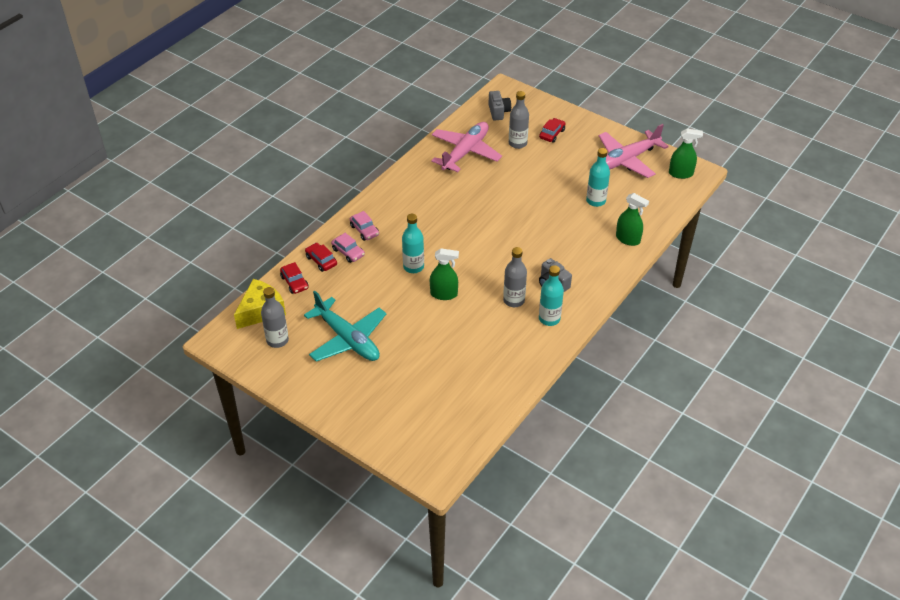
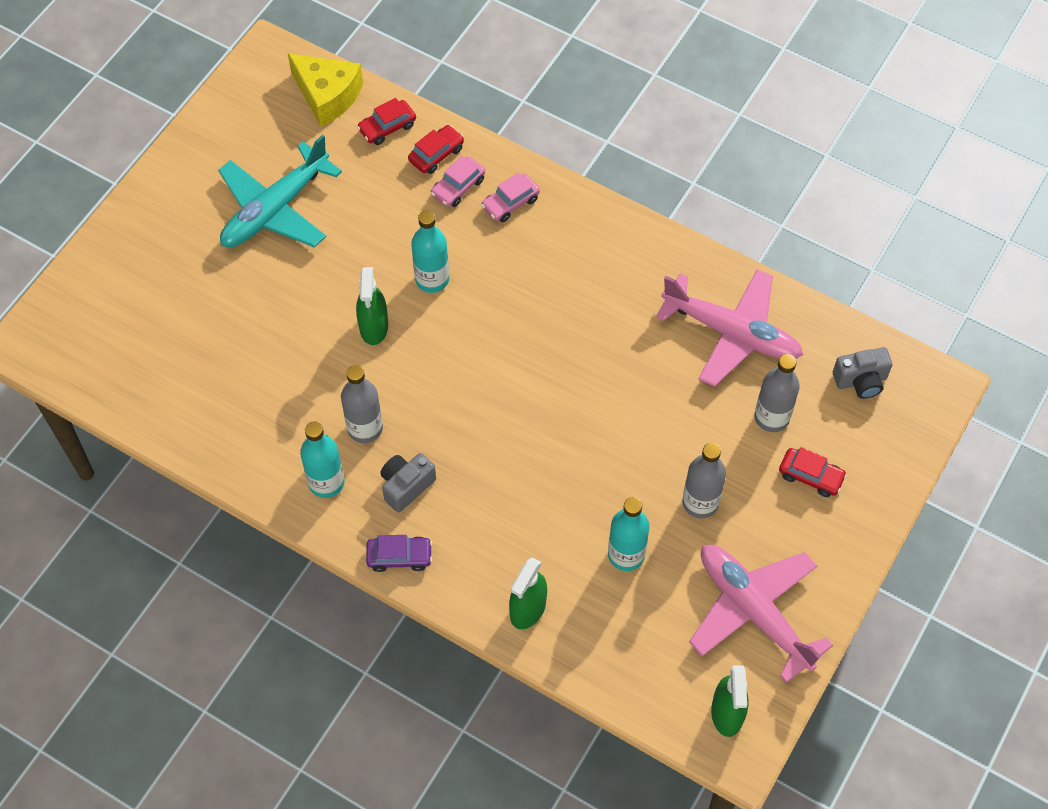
camera: 85 degrees right, 15 degrees up
(277, 340) = (270, 124): grey bottle -> grey bottle (700, 503)
(597, 288) = (399, 556): none -> purple car

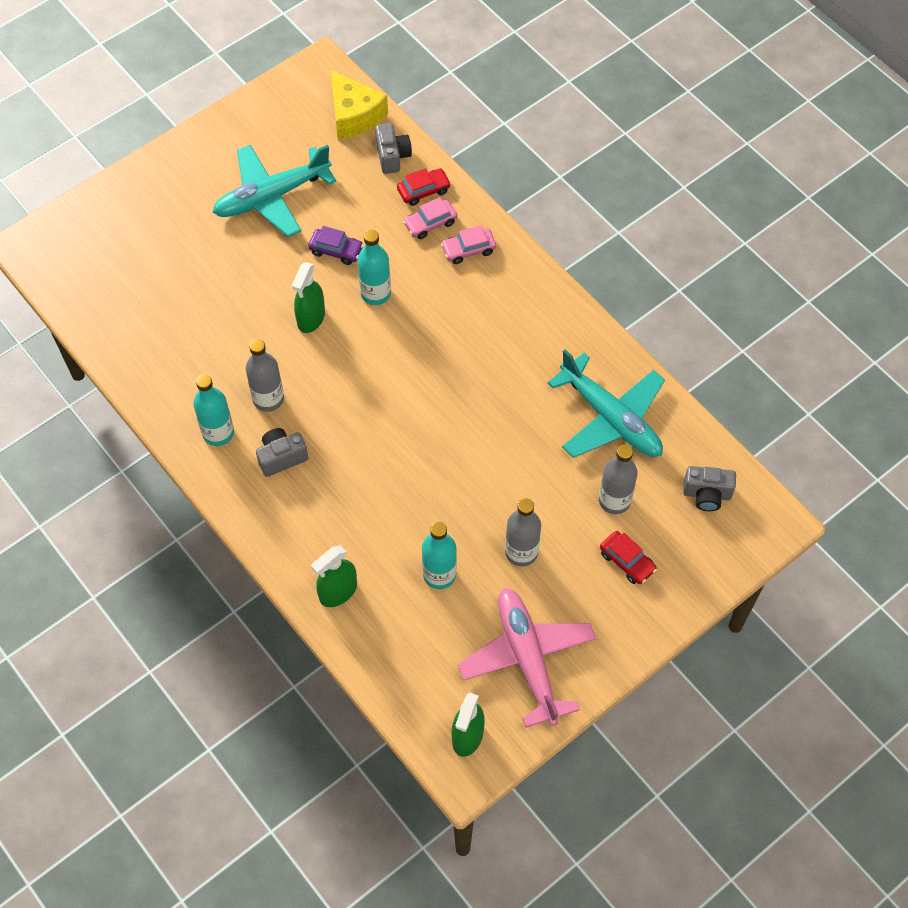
camera: 20 degrees right, 0 degrees up
(387, 127) = (392, 156): red car -> grey camera
(399, 556) = (251, 513): purple car -> purple car (336, 250)
(732, 333) = (611, 418): pink plane -> turquoise plane

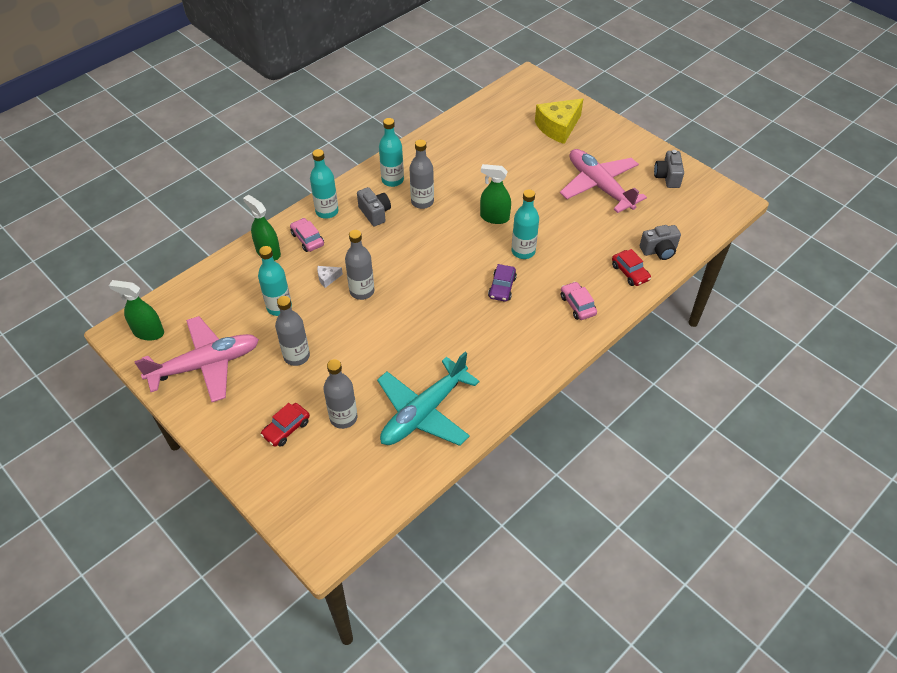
camera: 85 degrees right, 10 degrees down
(268, 517) = (327, 211): none -> turquoise bottle
(271, 197) = (599, 186): turquoise plane -> pink plane
(336, 250) = (558, 226): purple car -> purple car (502, 287)
(354, 115) = (692, 224): yellow cheese -> yellow cheese (558, 127)
(395, 517) = (327, 278): none -> white cheese
(422, 477) = (362, 291): none -> grey bottle
(430, 223) = (598, 279): pink car -> pink car (307, 239)
(707, 494) = (350, 488): grey camera -> grey camera (667, 177)

